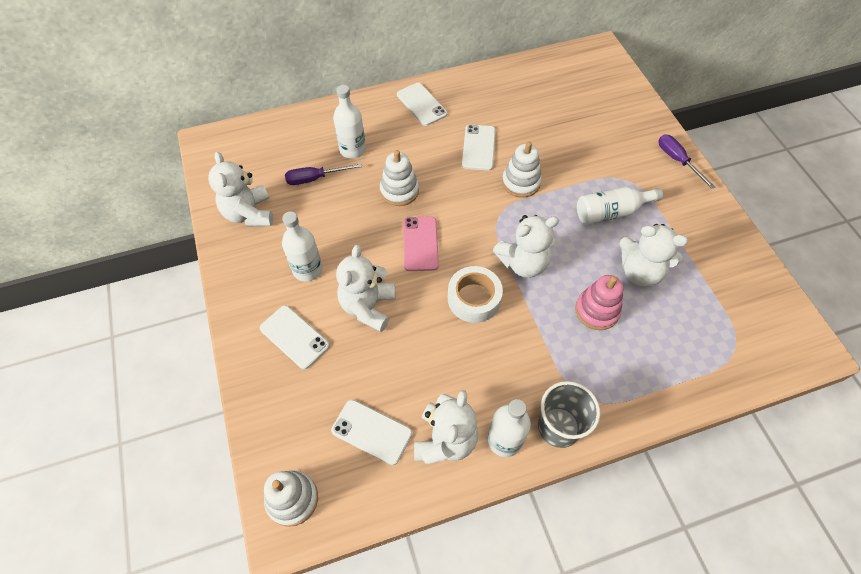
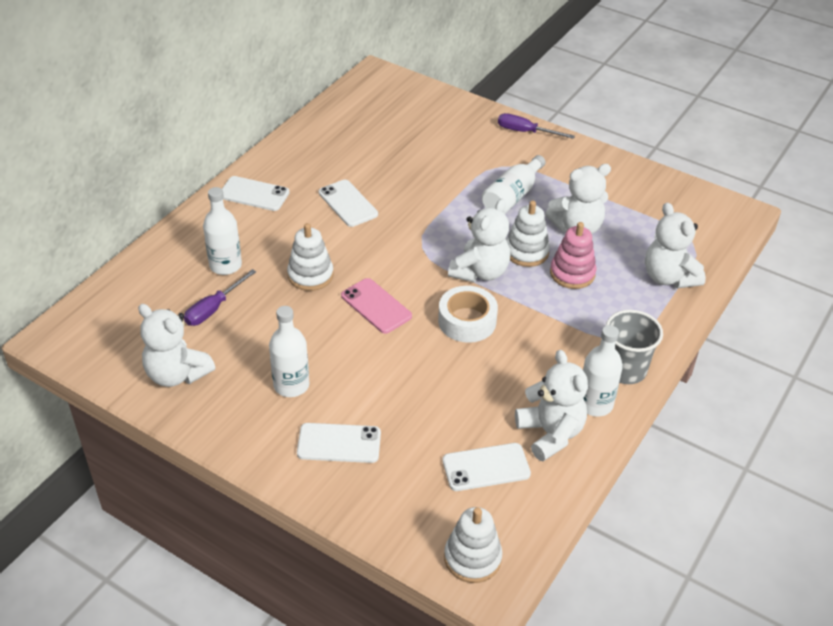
camera: 40 degrees left, 15 degrees down
(368, 306) = (381, 380): white teddy bear -> white teddy bear (668, 277)
(521, 182) = (414, 212): white stacking toy -> white stacking toy (526, 252)

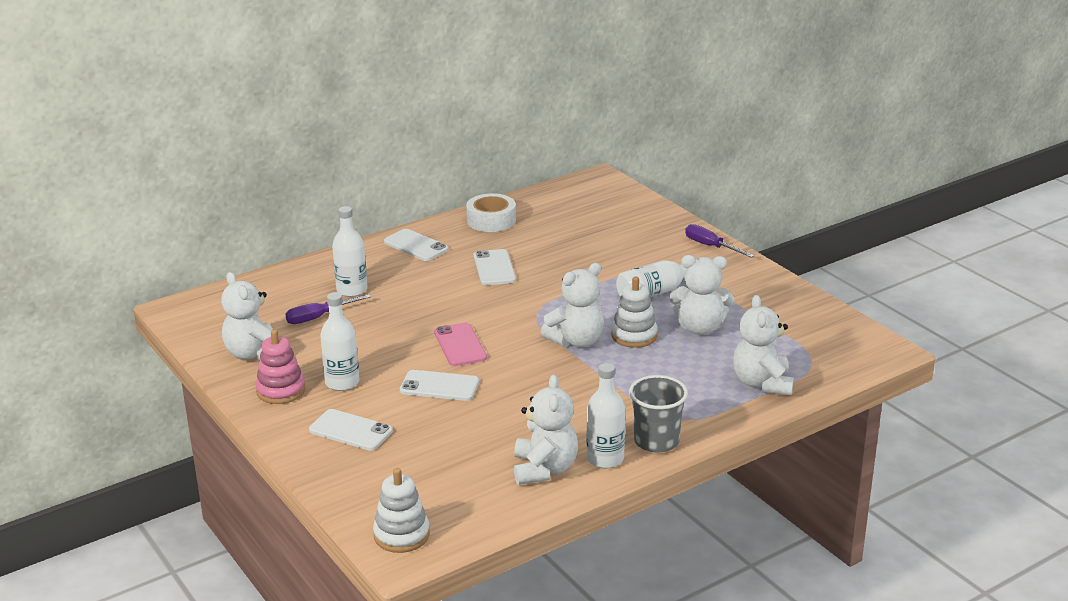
camera: 25 degrees right, 15 degrees down
(310, 275) = (419, 312): white stacking toy -> none
(467, 321) = (534, 373): white tape -> white tape (491, 220)
(486, 467) = (465, 478): white phone -> white phone (439, 386)
(572, 273) = (665, 360): pink stacking toy -> pink stacking toy (281, 390)

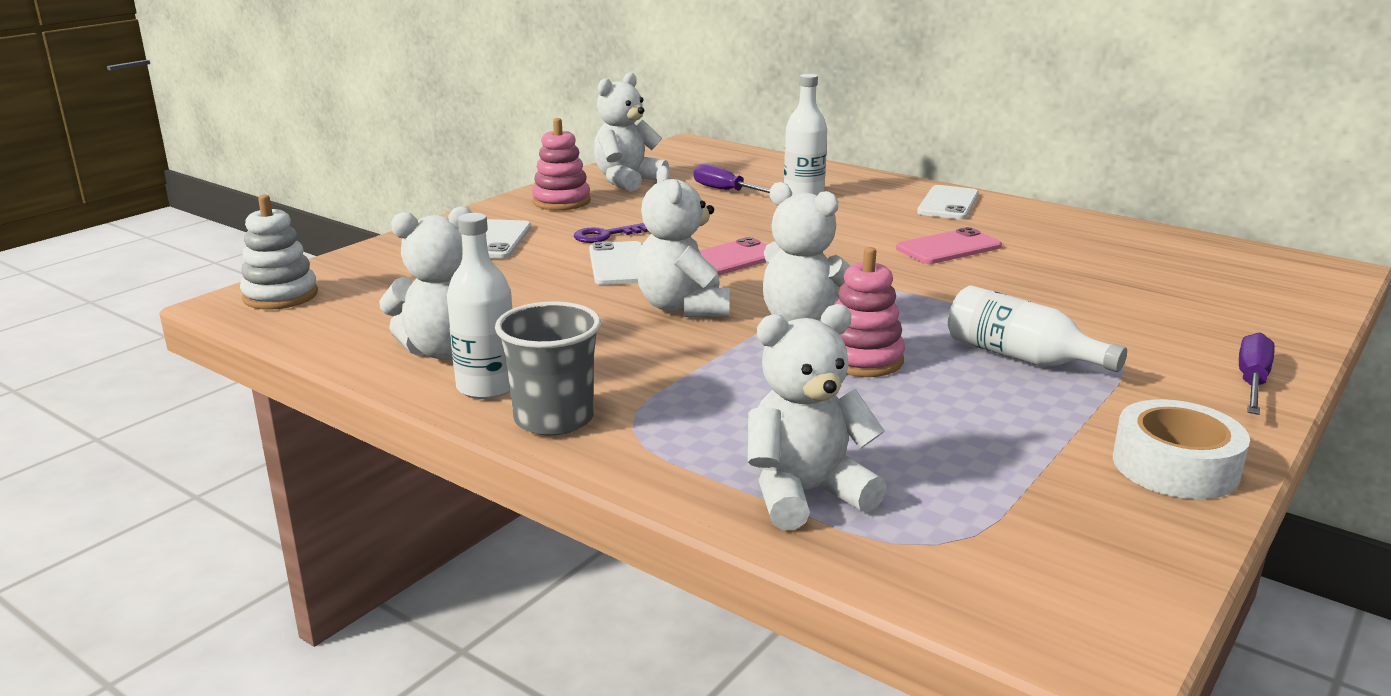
camera: 70 degrees right, 5 degrees down
(342, 382) = (595, 221): white bottle -> none
(376, 383) = (605, 235): none -> purple key
(491, 220) = (1076, 227): white tape -> white tape (1175, 466)
(494, 268) = (948, 248): white phone -> pink phone
(634, 336) = (862, 359): white stacking toy -> pink stacking toy
(700, 328) = (946, 409): white teddy bear -> white teddy bear (683, 307)

